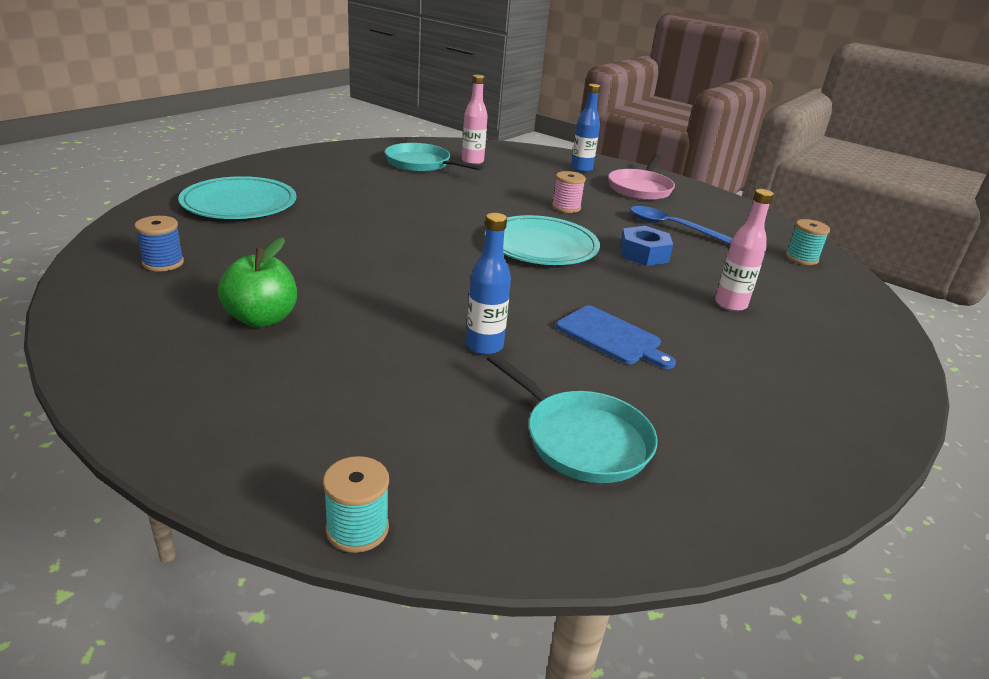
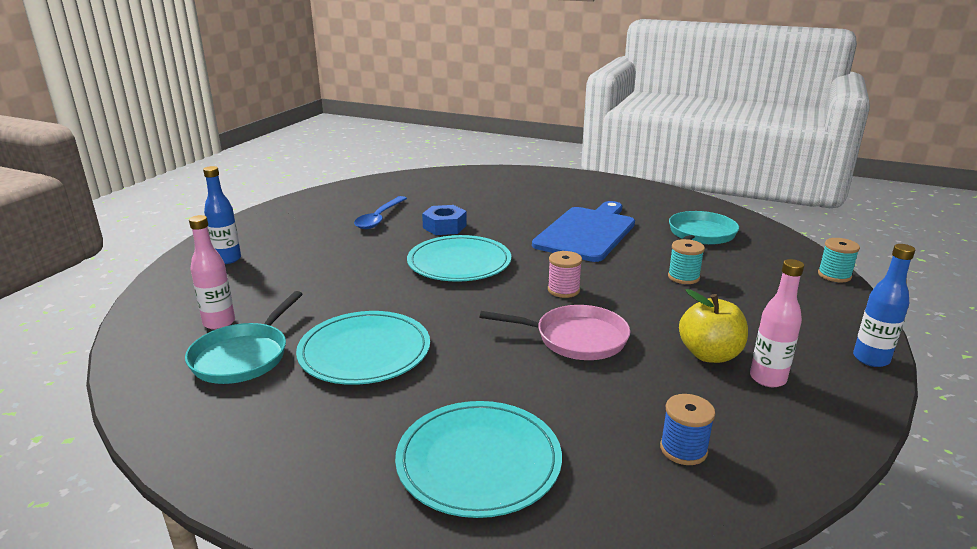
camera: 100 degrees left, 5 degrees down
(262, 319) = (709, 354): green apple -> yellow apple
(398, 192) = (364, 351): none -> turquoise plate
(484, 346) = (643, 266): blue bottle -> blue bottle (871, 359)
(566, 207) = (358, 259): pink spool -> pink spool (563, 290)
(611, 337) = (587, 232): blue cutting board -> blue cutting board, size x1.77
(640, 188) = (282, 231): pink pan -> pink pan (575, 338)
(730, 304) = (506, 203): pink bottle -> pink bottle (767, 378)
(801, 258) = (411, 183): turquoise spool -> turquoise spool (683, 277)

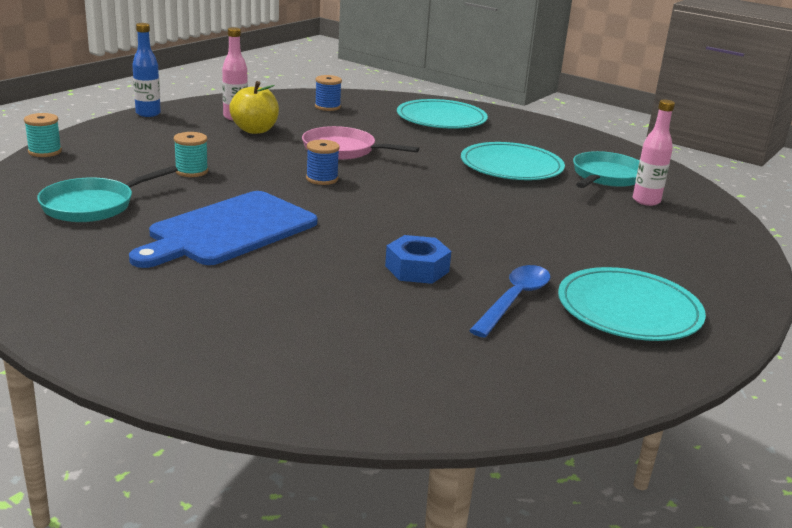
camera: 170 degrees left, 0 degrees up
(228, 259) = (696, 264): blue bottle -> none
(459, 263) = (414, 218): turquoise plate -> turquoise plate (629, 309)
(563, 290) = (322, 179): pink spool -> blue spool

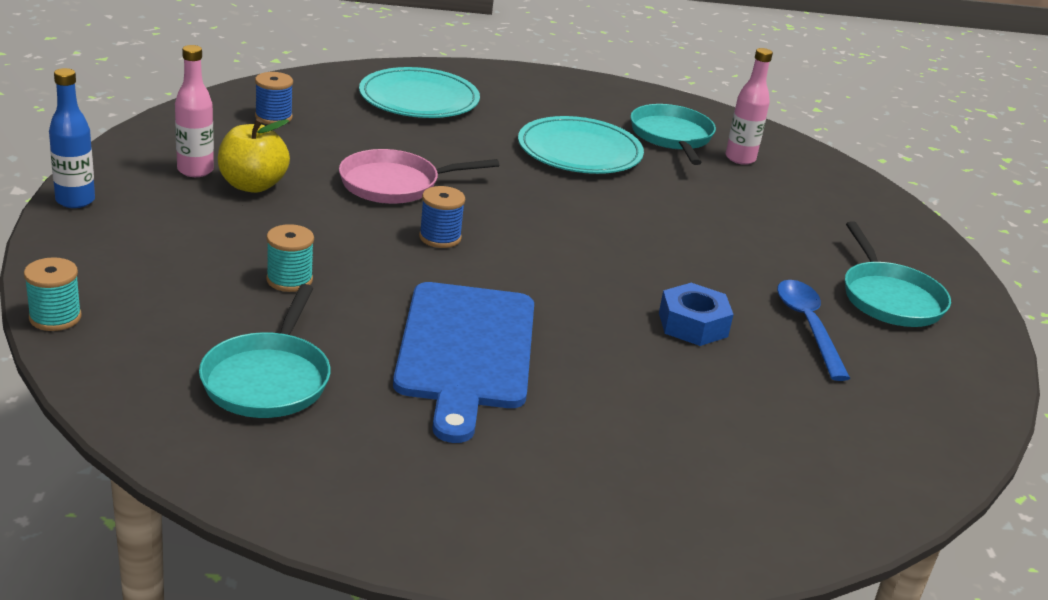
camera: 40 degrees left, 5 degrees up
(629, 309) = (889, 298): turquoise plate -> turquoise pan

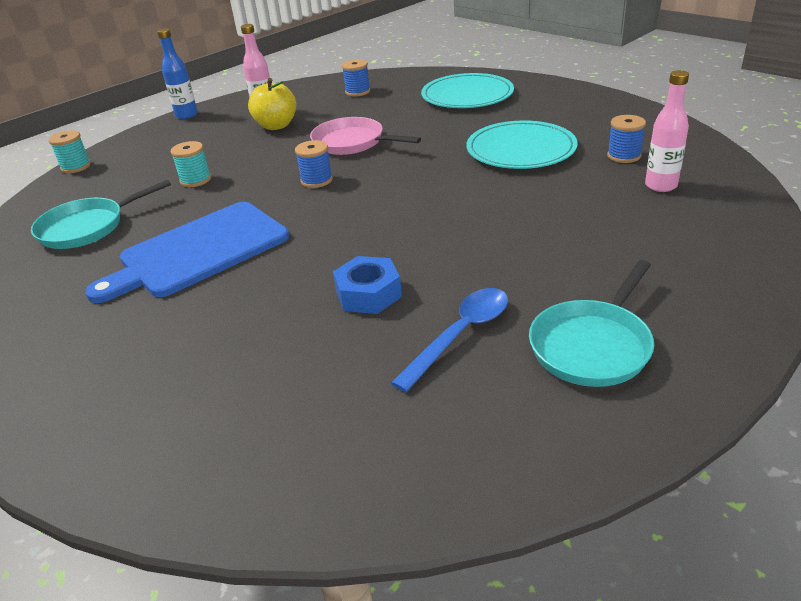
camera: 55 degrees right, 5 degrees up
(672, 137) = (624, 156): turquoise pan -> blue spool

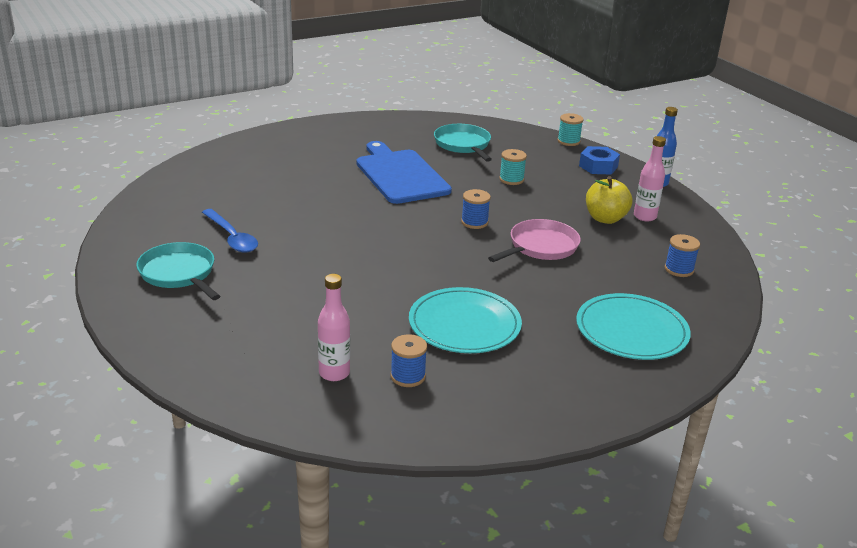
camera: 100 degrees right, 5 degrees down
(368, 294) = (300, 218): blue nut -> blue nut (598, 166)

